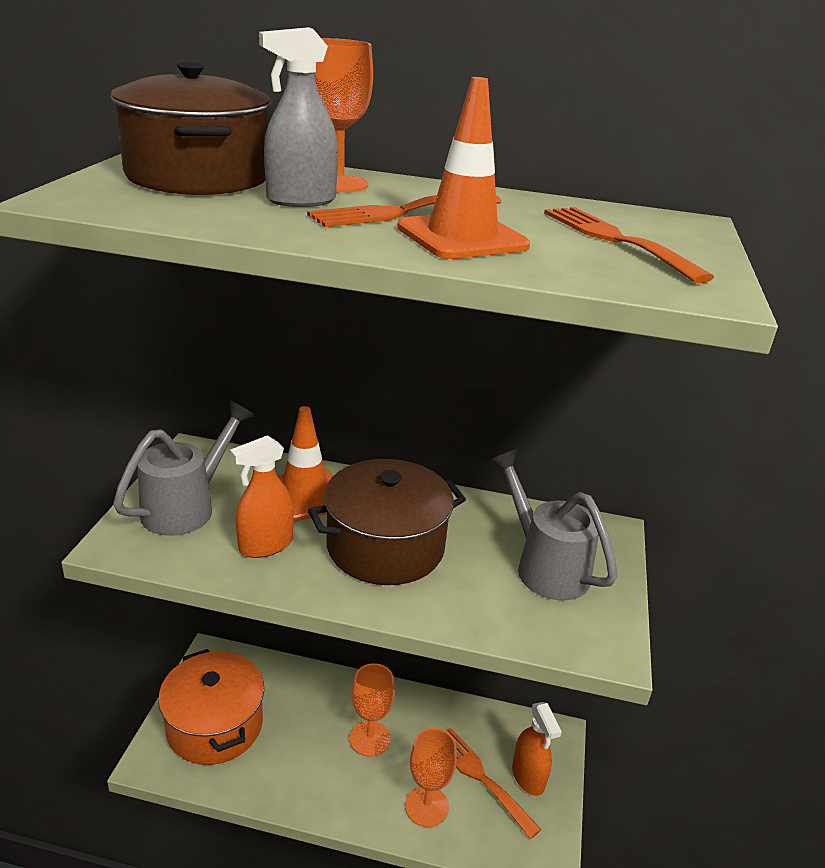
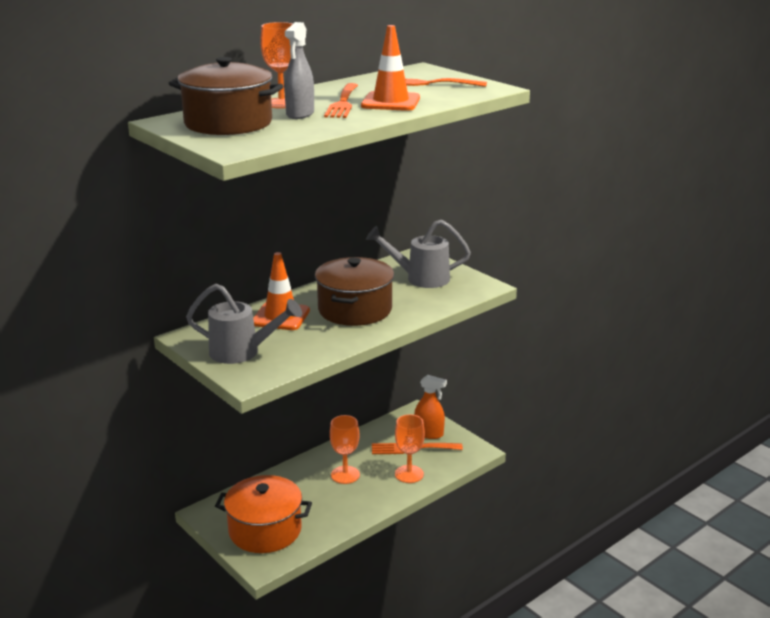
camera: 50 degrees left, 5 degrees down
(186, 507) = (242, 352): grey watering can -> grey watering can turned 120 degrees clockwise
(265, 545) = (310, 339): orange spray bottle -> none

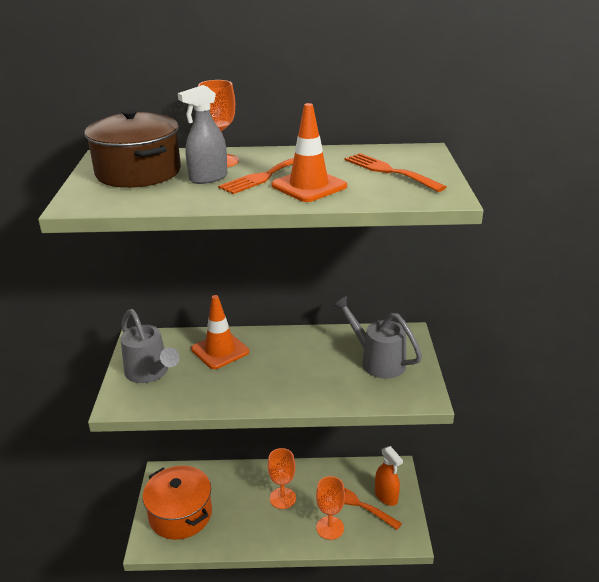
camera: 40 degrees right, 5 degrees up
(355, 310) = (281, 370): brown pot -> none

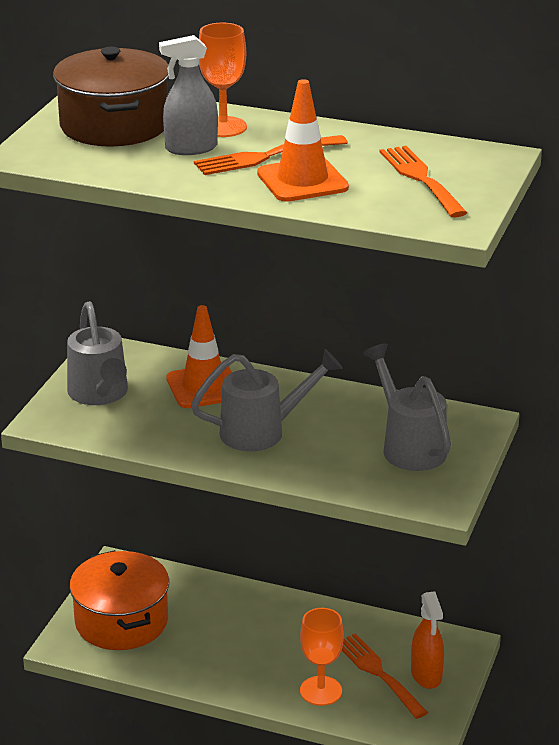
camera: 20 degrees right, 0 degrees up
(277, 374) = (262, 431): none -> grey watering can
(282, 498) = (273, 639): orange goblet -> none

